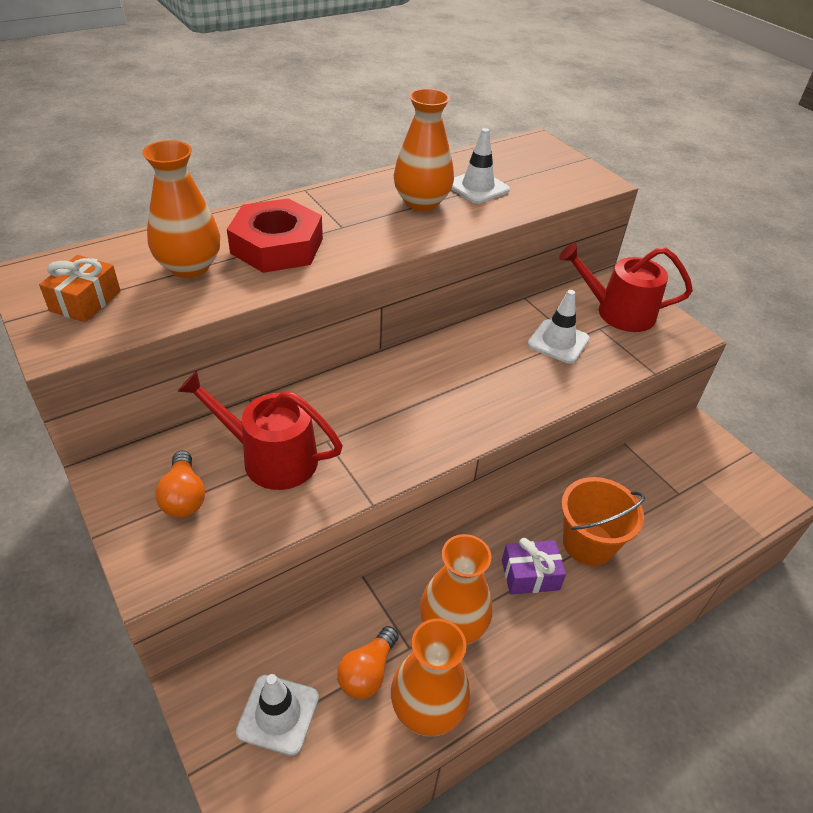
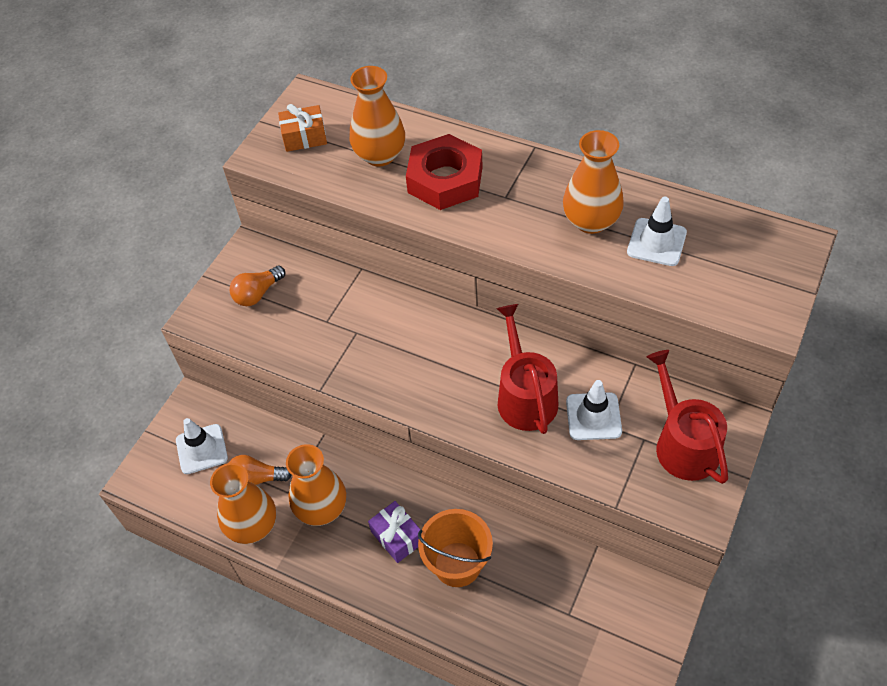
camera: 65 degrees right, 10 degrees up
(271, 458) = (319, 314): red watering can -> red watering can (525, 396)

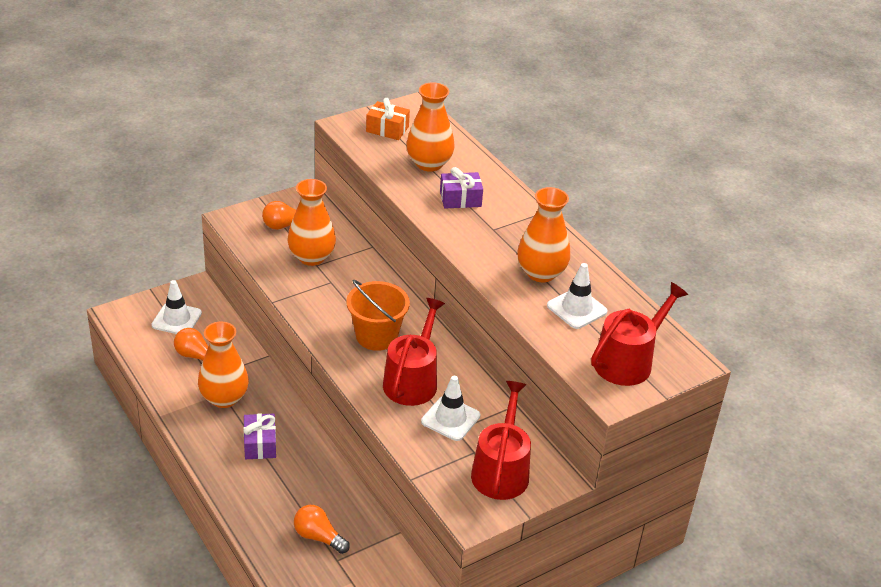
camera: 25 degrees right, 15 degrees down
(252, 526) = (168, 382): orange vase -> orange vase (311, 257)
(445, 179) = (460, 199): red nut -> purple gift
(457, 564) = (286, 484): orange bucket -> orange bucket (376, 336)
(533, 601) = (318, 537): none -> orange light bulb
(749, 273) = (627, 361): none -> red watering can

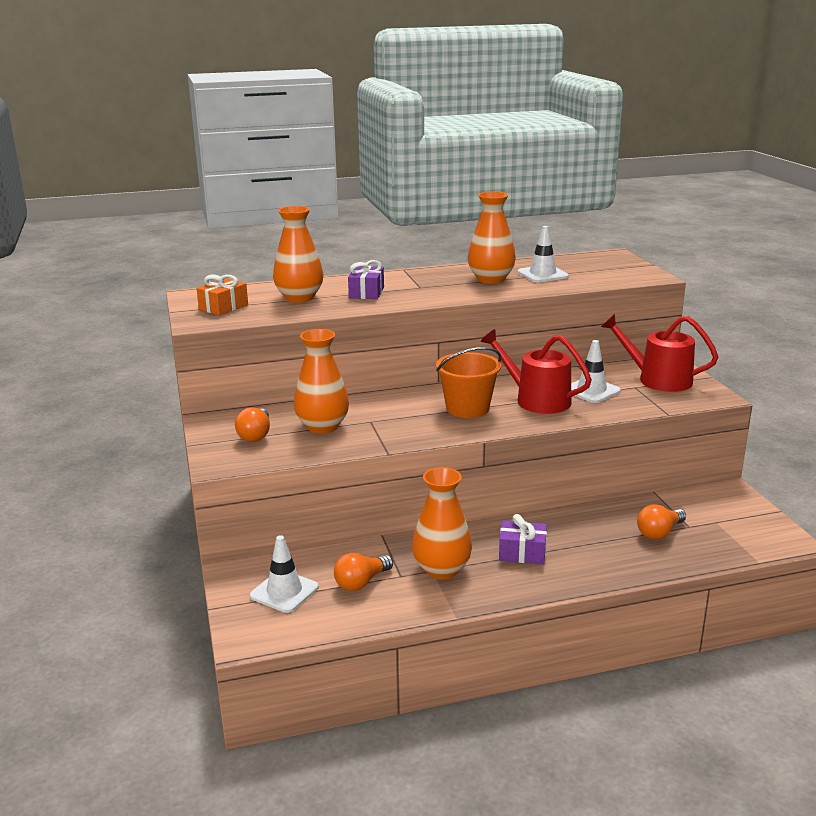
camera: 70 degrees left, 15 degrees down
(627, 361) = (611, 268): red watering can -> none

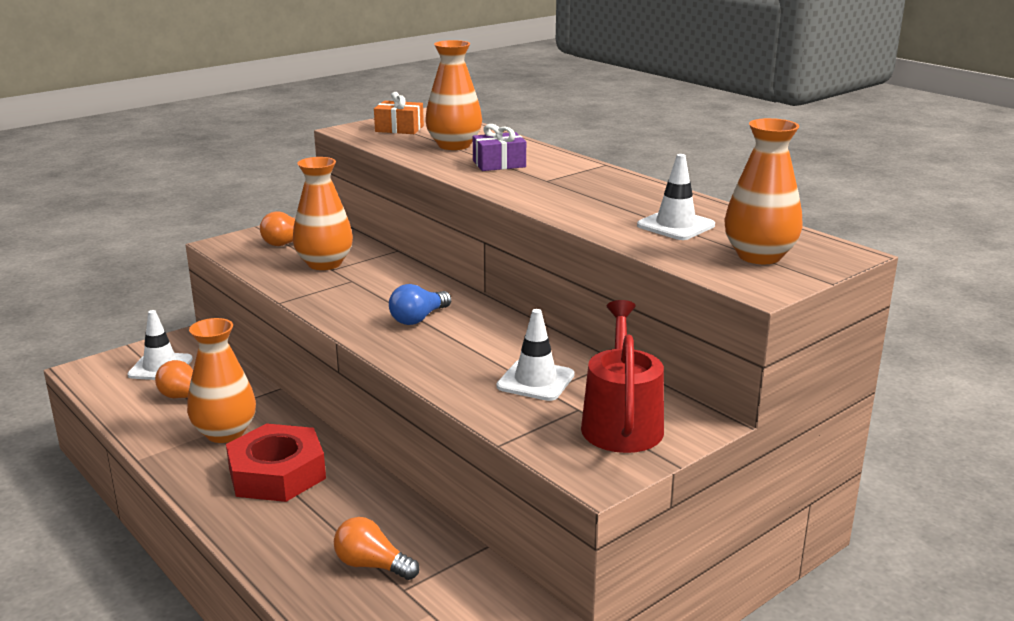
camera: 65 degrees right, 0 degrees up
(467, 408) = (418, 318): orange bucket -> blue light bulb
(491, 279) = (618, 204): orange vase -> orange vase (759, 256)
(522, 553) = (277, 473): purple gift -> red nut
(537, 400) = (475, 352): red watering can -> none

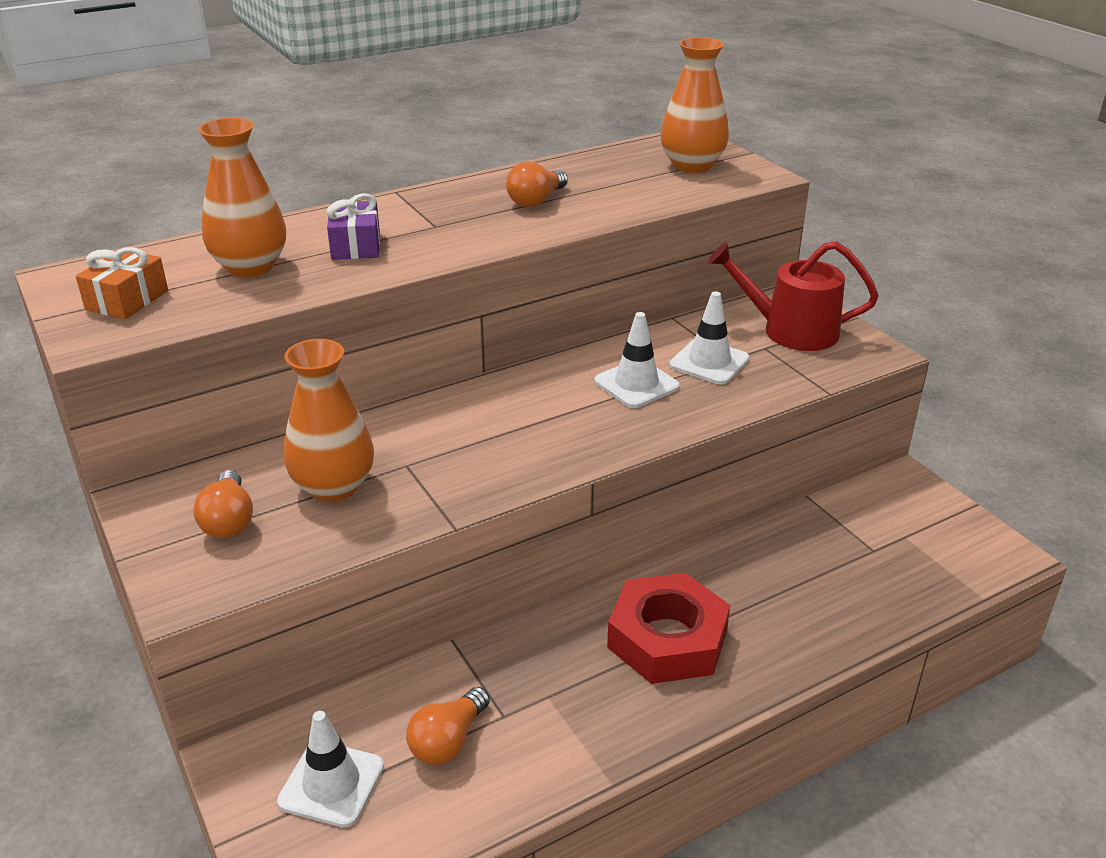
camera: 80 degrees left, 10 degrees up
(225, 433) = (561, 691): orange vase -> none
(372, 565) = (839, 568): orange light bulb -> orange light bulb (536, 200)
(418, 318) = (545, 419): blue light bulb -> none
(676, 225) = (607, 184): white traffic cone -> white traffic cone (636, 384)

